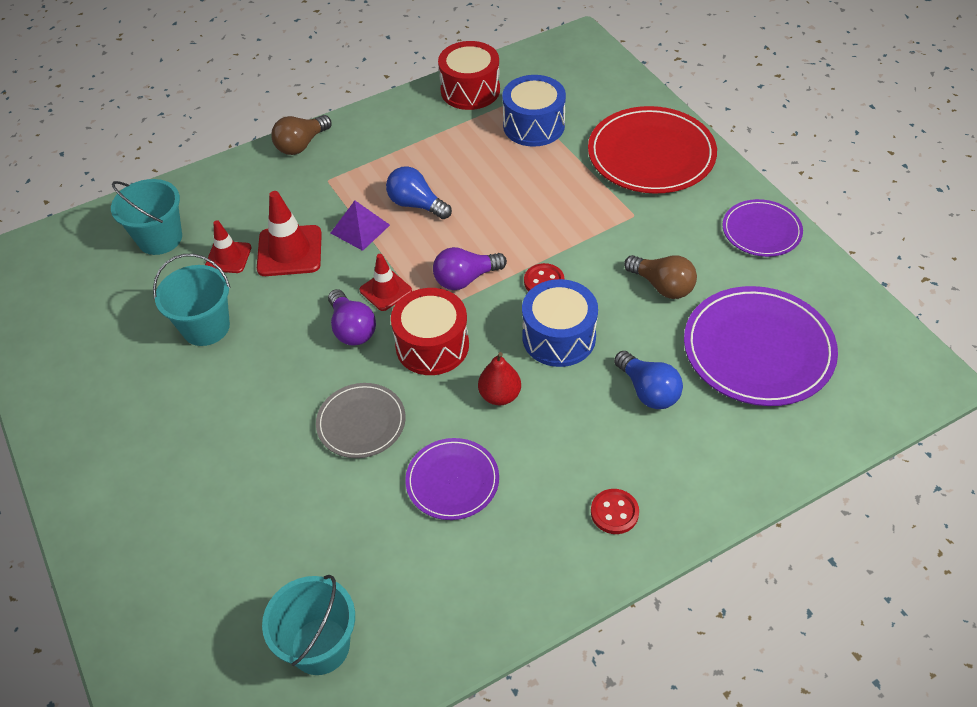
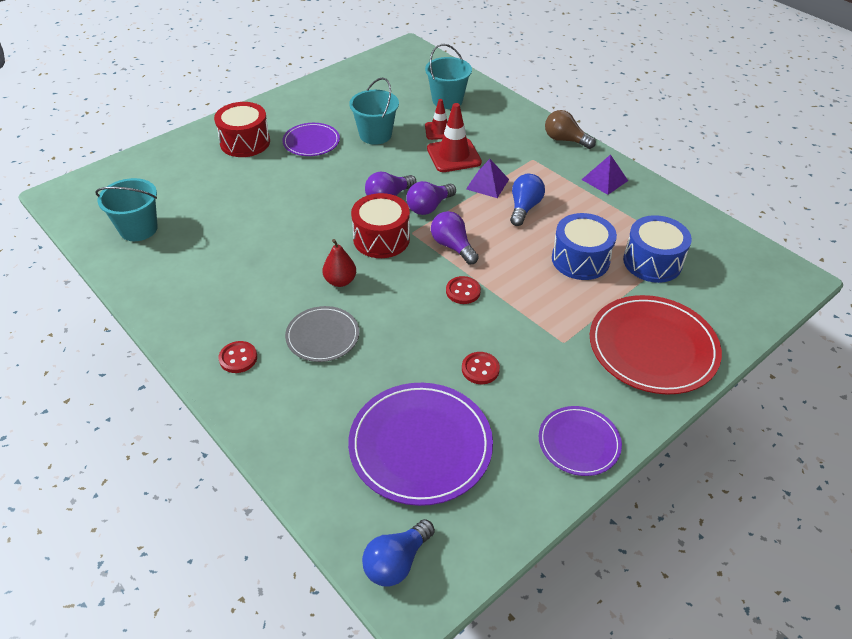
camera: 75 degrees right, 5 degrees down
(361, 422) = (306, 216): grey plate -> grey plate (322, 336)
(385, 290) = (429, 207): red traffic cone -> purple light bulb
(390, 129) = (604, 180): none -> purple pyramid
(452, 481) = (261, 267): purple plate -> purple plate (311, 142)
(470, 90) = (678, 217): red drum -> red drum (245, 142)
(559, 337) = (405, 307): blue drum -> blue drum (580, 259)
(648, 391) = (359, 369): blue light bulb -> blue light bulb (396, 562)
(662, 286) = (480, 369): brown light bulb -> red button

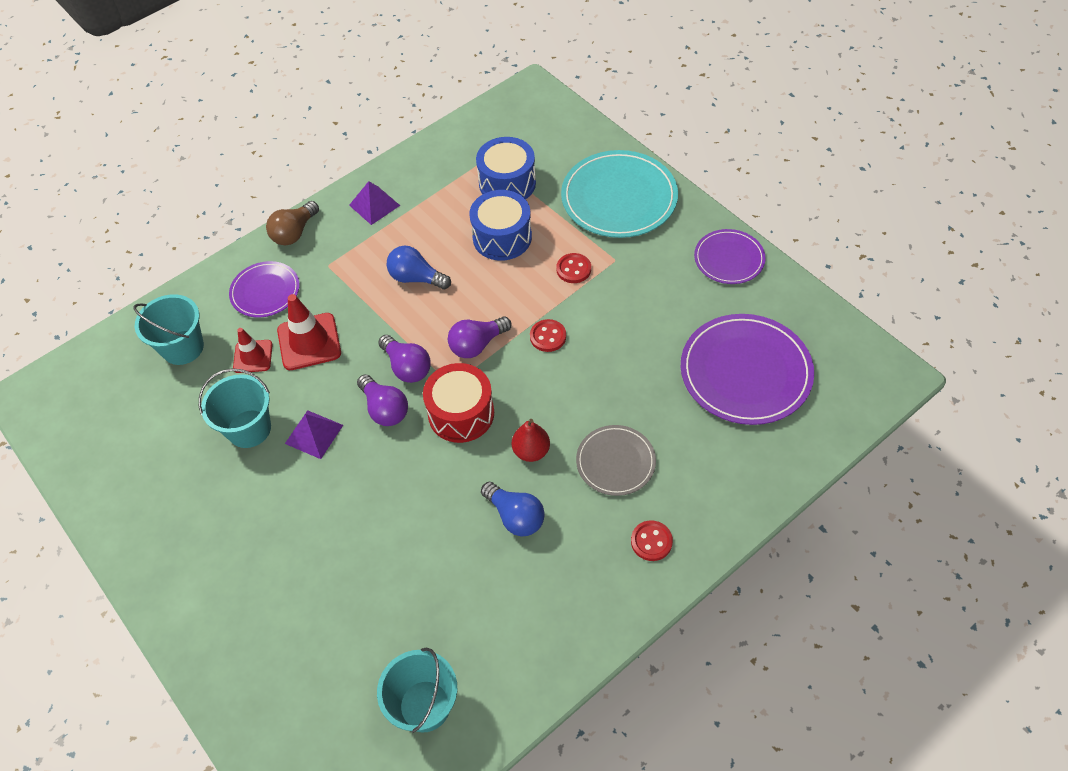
camera: 85 degrees left, 10 degrees up
(245, 142) = (238, 595): red drum -> none
(311, 142) = (252, 506): purple plate -> purple plate (265, 291)
(396, 562) = (862, 387): blue light bulb -> blue light bulb (515, 516)
(480, 369) = (652, 325): red button -> red button (573, 269)
(487, 184) = (369, 310): purple pyramid -> purple pyramid (314, 434)
(653, 347) = (619, 197): red plate -> turquoise plate

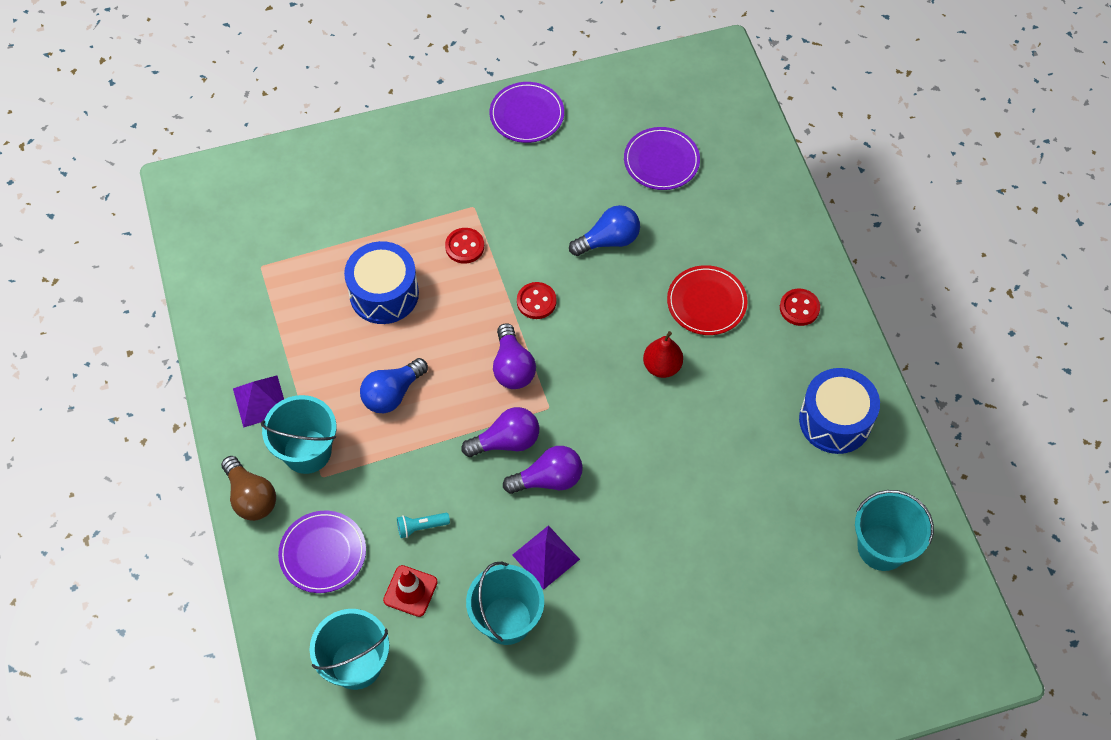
camera: 70 degrees left, 5 degrees up
(309, 342) = (421, 527): red traffic cone -> turquoise flashlight
(344, 248) = (307, 451): none -> turquoise bucket
(461, 413) = (589, 411): red drum -> none
(507, 183) = (310, 261): blue drum -> blue drum (835, 420)
(515, 516) = (726, 406): blue light bulb -> blue light bulb (608, 240)
(615, 462) = (706, 302): grey plate -> red plate
(619, 197) = (394, 170): turquoise plate -> none
(745, 372) = (661, 161): purple plate -> purple plate, size x0.58

